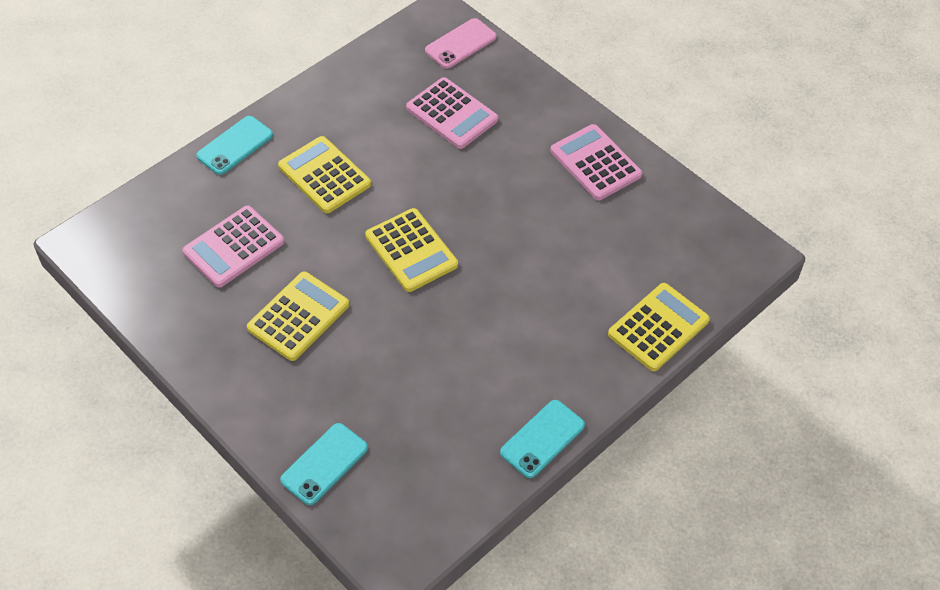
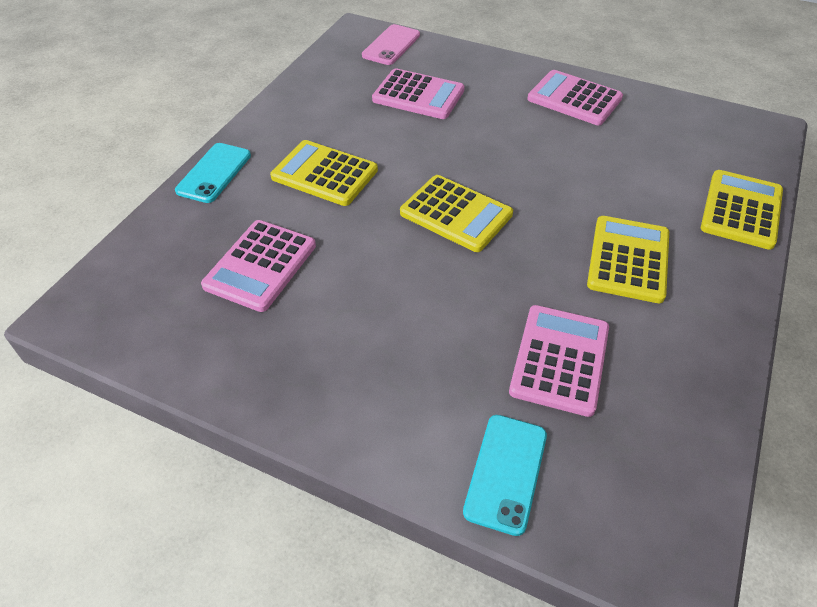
camera: 20 degrees left, 5 degrees down
(298, 316) = (374, 313): yellow calculator -> yellow calculator (628, 259)
(413, 400) = (559, 359): none -> pink calculator
(542, 439) = (724, 352): turquoise phone -> none

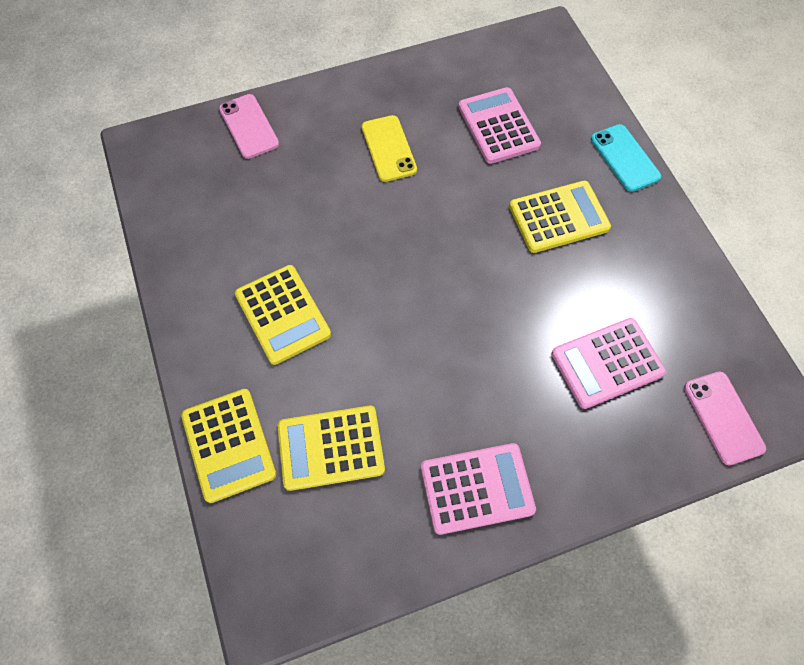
camera: 135 degrees right, 15 degrees up
(382, 323) = (388, 148): none -> yellow phone
(456, 214) = (433, 258): yellow calculator -> yellow calculator (331, 448)
(505, 473) = (249, 126): turquoise phone -> pink phone
(559, 359) = (270, 203): pink calculator -> none

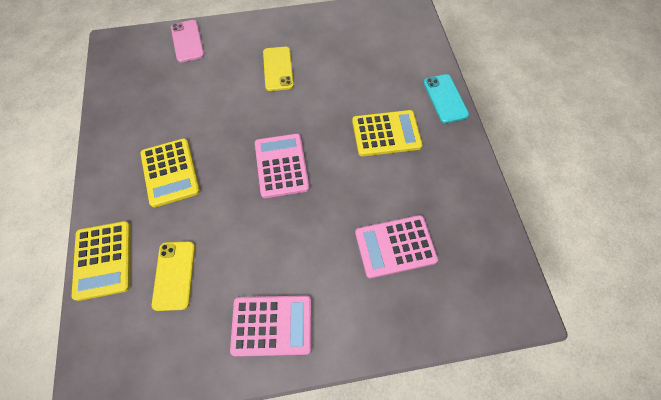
camera: 10 degrees right, 0 degrees up
(331, 448) = (174, 275): yellow calculator -> yellow phone
(498, 126) = (359, 64): pink calculator -> pink calculator (281, 166)
(723, 417) = (475, 303): pink phone -> none

